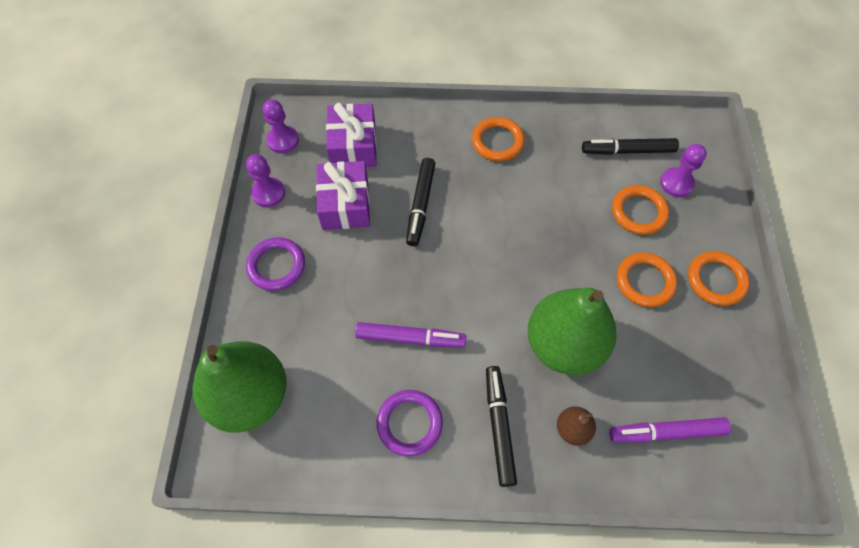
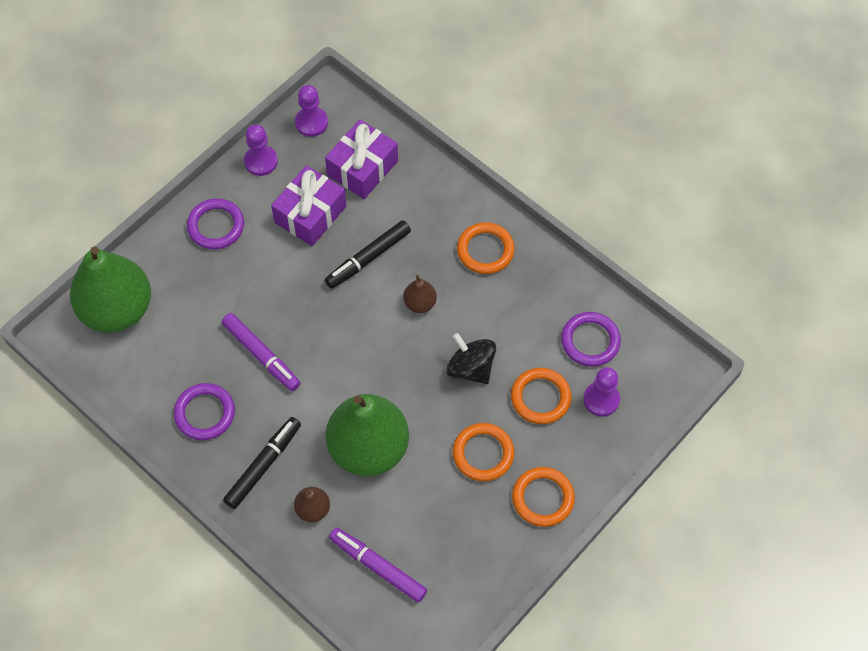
camera: 40 degrees right, 0 degrees up
(490, 209) = (420, 303): none -> brown pear
(572, 228) = (470, 368): none -> black spinning top
(628, 151) = (590, 341): black marker -> purple ring

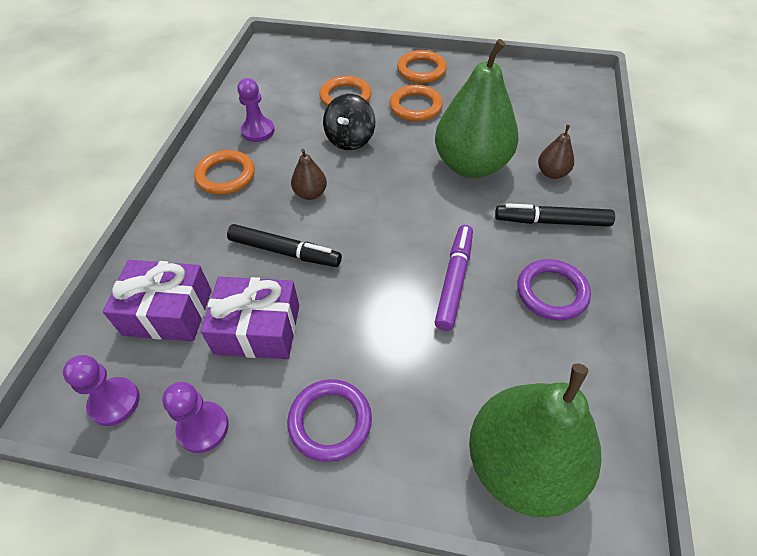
camera: 120 degrees left, 10 degrees down
(378, 567) = (552, 121): purple marker -> none
(590, 341) = (277, 91): purple ring -> none
(601, 399) = (323, 71): purple pawn -> purple pawn (258, 131)

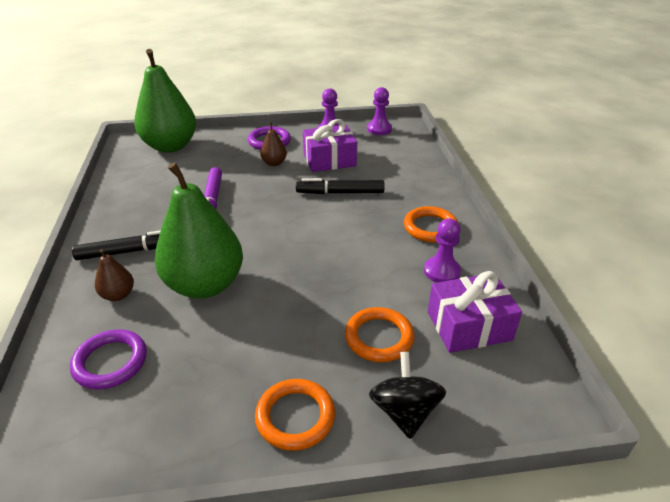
camera: 160 degrees right, 15 degrees down
(168, 312) = (387, 156): purple gift -> purple gift (469, 326)
(310, 193) = (347, 229): brown pear -> brown pear (274, 163)
(350, 139) = (341, 284): black spinning top -> black spinning top (404, 411)
(415, 106) = (283, 344): orange ring -> none
(552, 292) = (140, 208): purple ring -> purple ring (110, 362)

